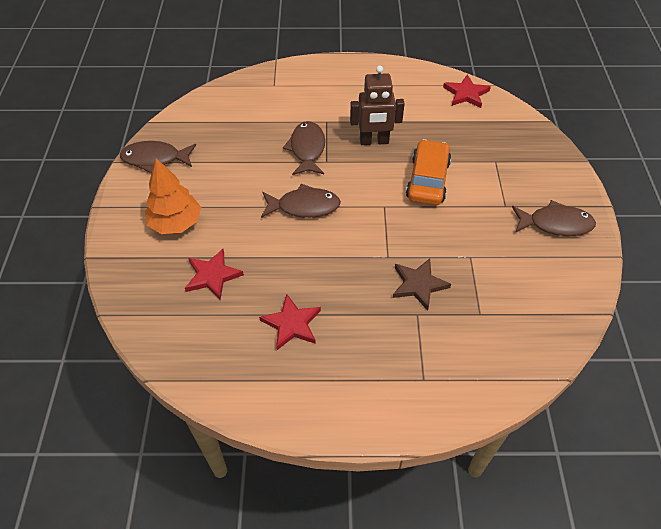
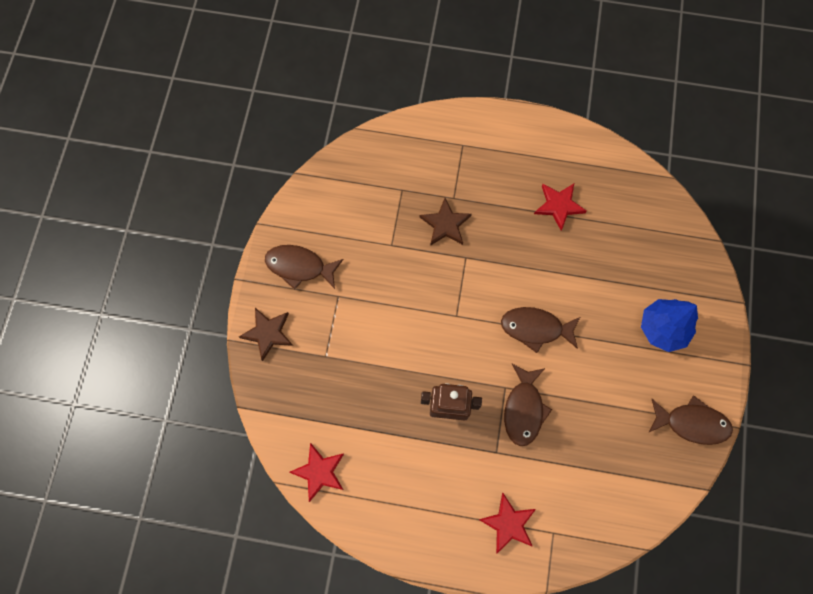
camera: 170 degrees left, 20 degrees up
(176, 223) = (662, 328): orange tree -> blue tree
(212, 276) = (625, 263): red star -> red star (508, 523)
(428, 180) = (404, 342): orange car -> none
(556, 170) = (268, 333): none -> brown star

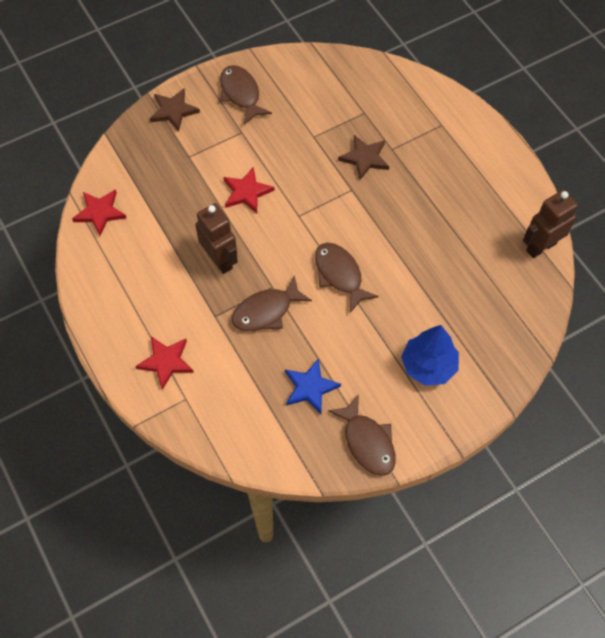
camera: 50 degrees right, 10 degrees down
(559, 206) = (459, 221): red star -> red star (247, 192)
(616, 429) = (310, 387): none -> blue star
(625, 169) = (540, 247): none -> brown robot

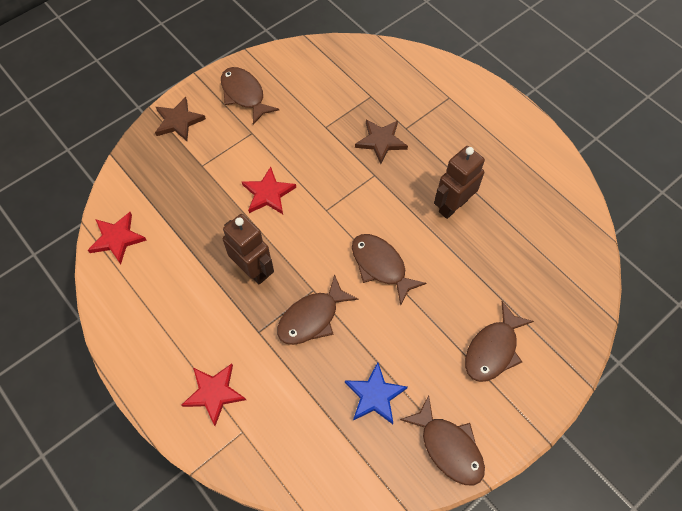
camera: 10 degrees left, 0 degrees up
(428, 366) = (493, 349): blue tree -> brown fish
(540, 247) = (575, 205): brown robot -> brown robot (452, 206)

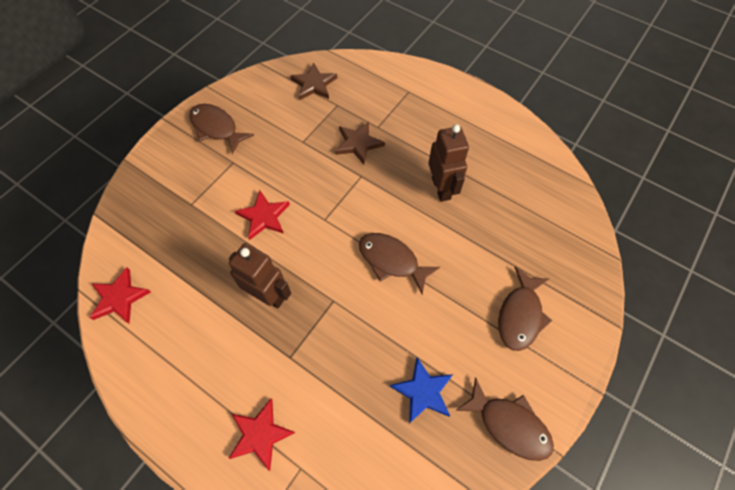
camera: 15 degrees left, 0 degrees up
(178, 121) = (157, 167): brown star -> brown star (314, 84)
(312, 318) = (339, 329): brown fish -> none
(452, 206) = (441, 188): brown robot -> brown robot turned 135 degrees clockwise

